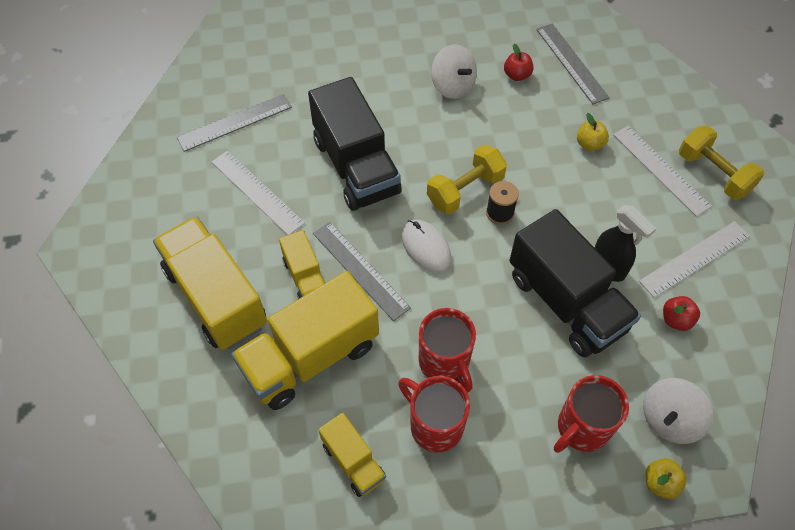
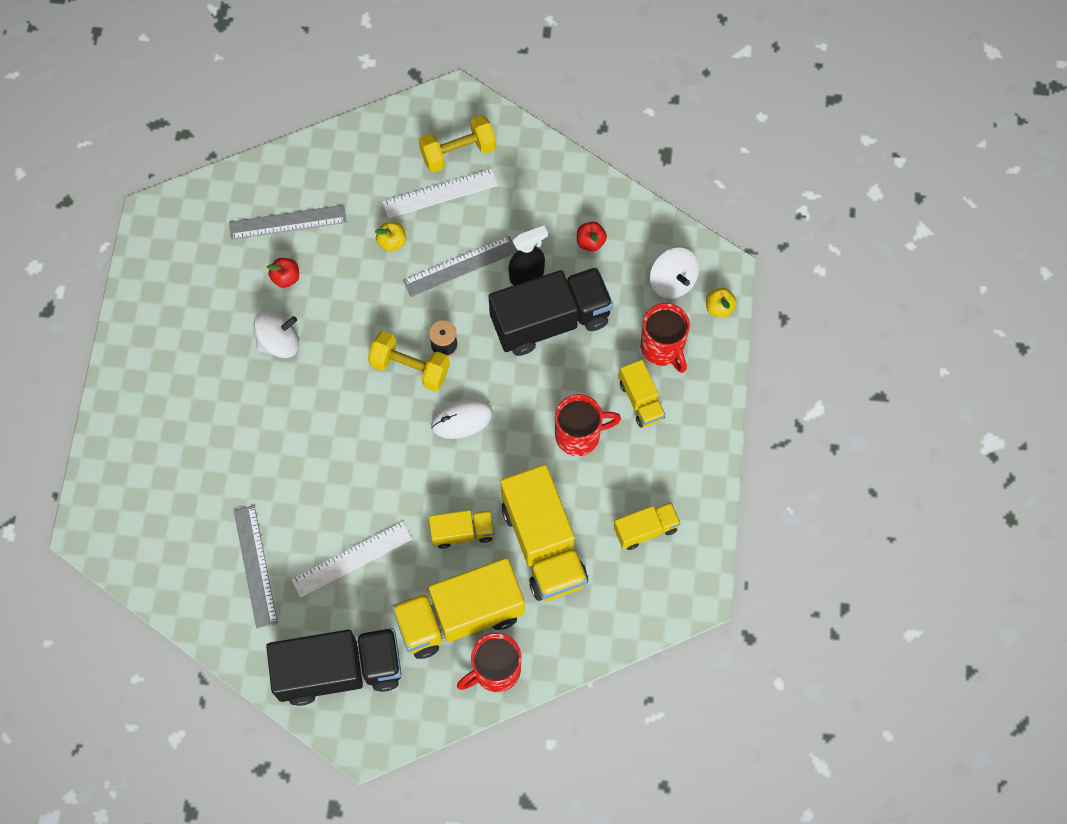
camera: 75 degrees left, 10 degrees up
(356, 166) = (350, 459): black truck -> black truck (340, 670)
(360, 270) = (468, 482): grey ruler -> grey ruler (460, 266)
(434, 425) = (631, 458): red mug -> red mug (495, 670)
(465, 190) = (410, 368): yellow dumbbell -> yellow dumbbell turned 45 degrees counterclockwise
(508, 419) = (641, 400): none -> yellow truck
(694, 258) = (538, 204): white ruler -> none

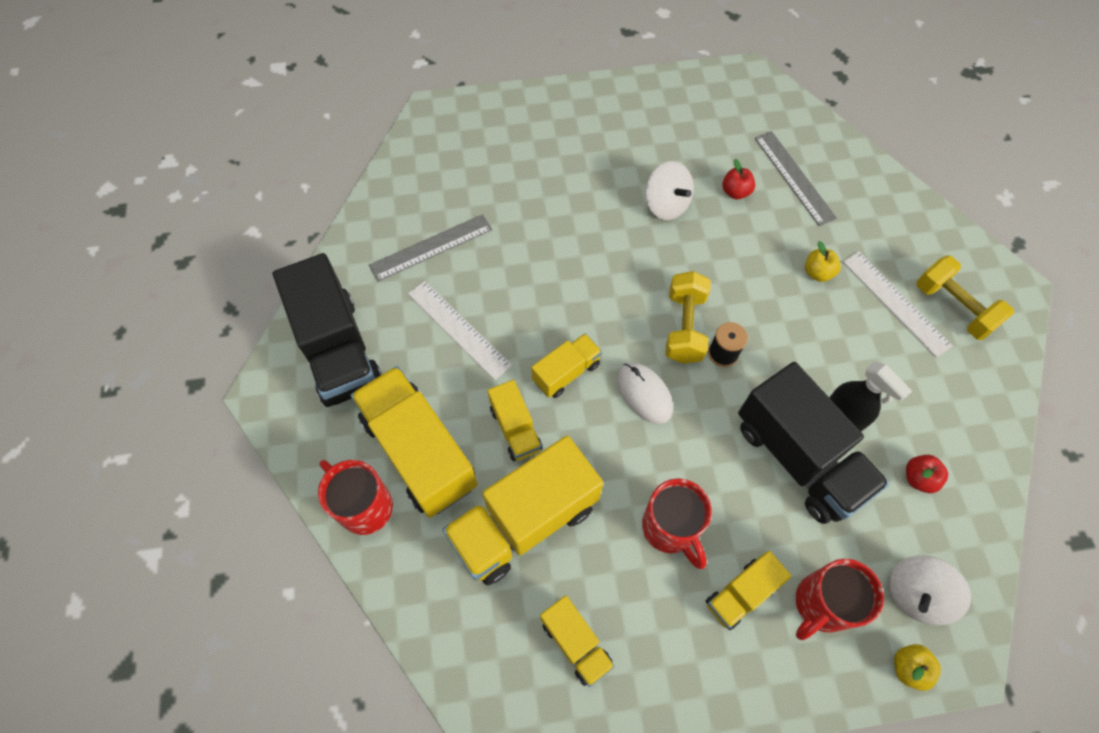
camera: 75 degrees right, 5 degrees down
(423, 477) = (566, 372): none -> yellow truck
(460, 266) = (821, 345): grey ruler -> none

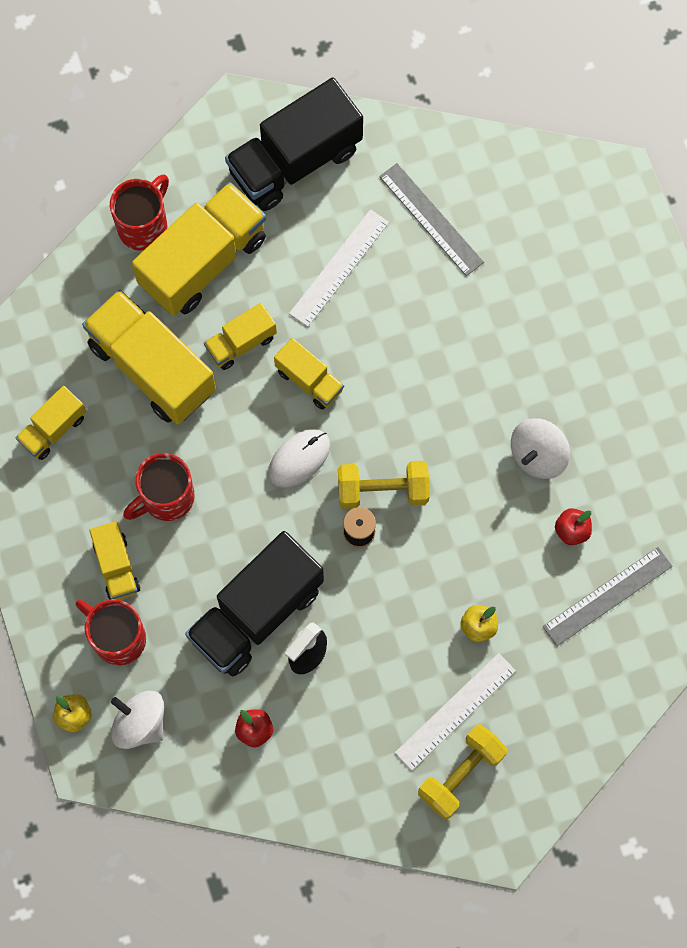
camera: 80 degrees right, 10 degrees up
(741, 594) = (116, 566): yellow truck -> yellow truck turned 150 degrees counterclockwise

